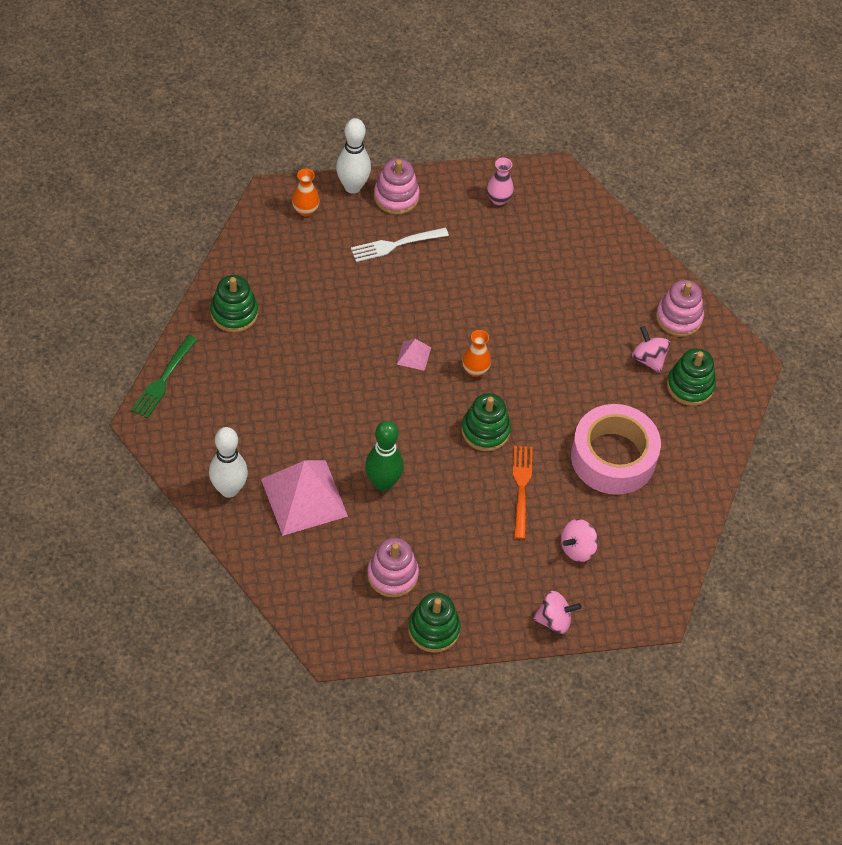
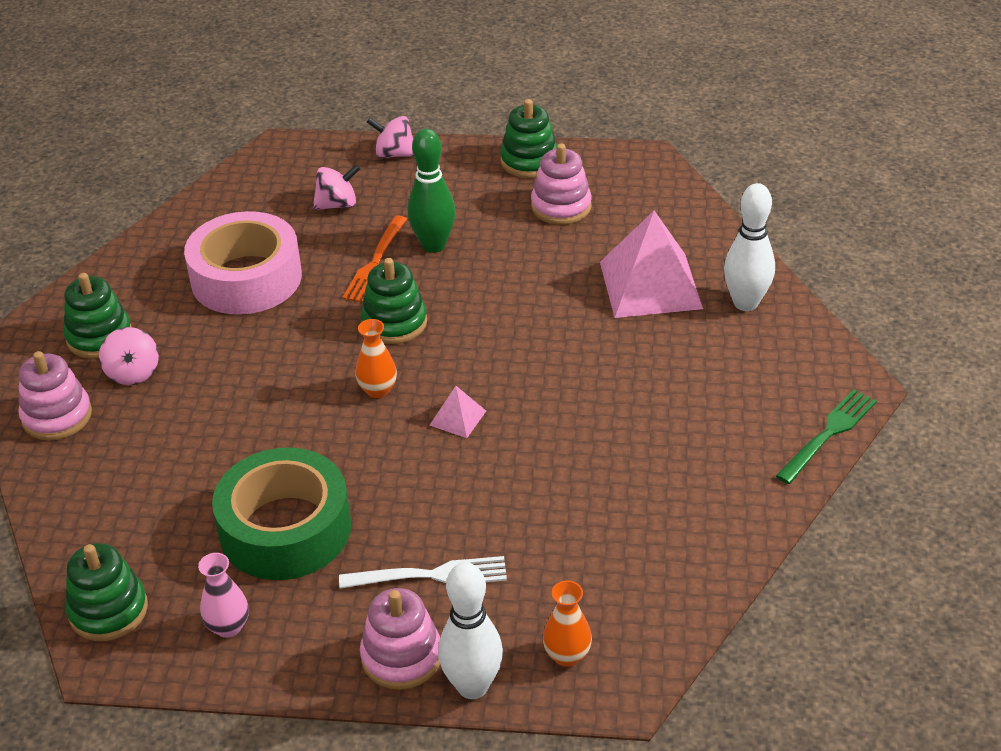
camera: 160 degrees left, 15 degrees down
(234, 313) = (714, 508): green stacking toy -> green stacking toy (108, 610)
(383, 483) = (546, 287): green bowling pin -> green bowling pin (433, 245)
(493, 261) = (285, 529): none -> green tape

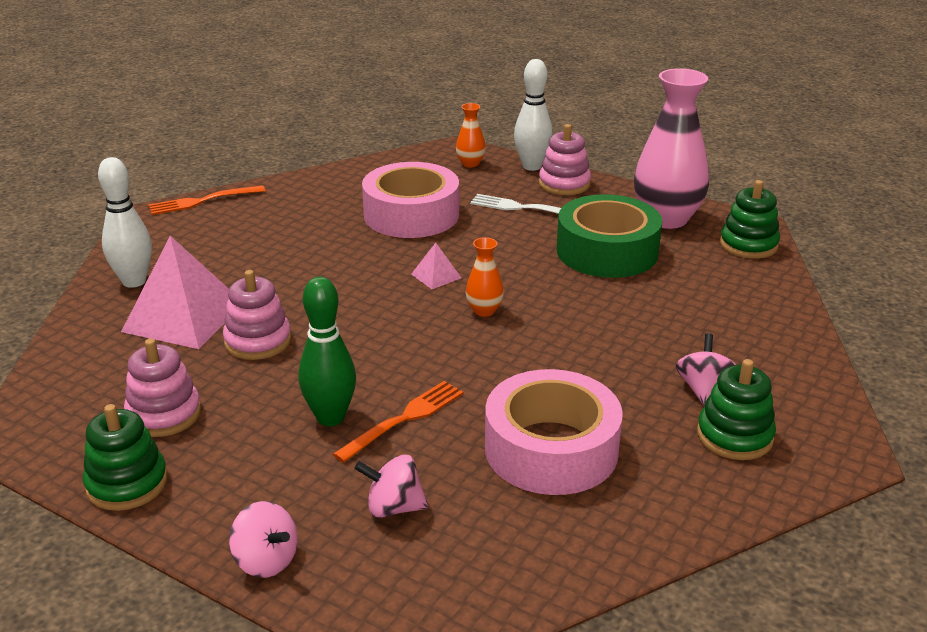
camera: 155 degrees left, 10 degrees down
(57, 416) = (785, 374): pink stacking toy -> pink stacking toy (258, 341)
(228, 627) = (666, 219): pink vase -> pink vase, size x2.21
(394, 322) = (430, 357): green stacking toy -> none
(561, 506) = (411, 215): none -> pink tape
(828, 434) = (203, 201): green fork -> orange fork

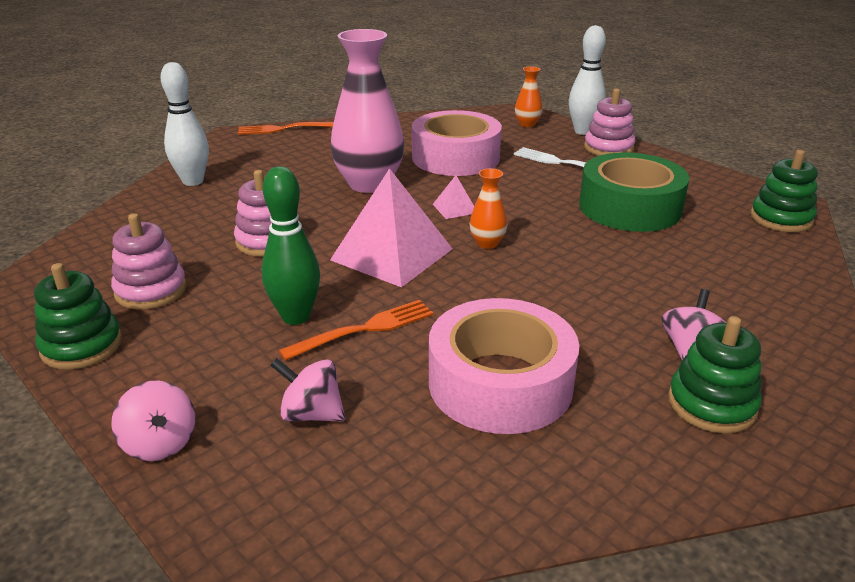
camera: 15 degrees right, 0 degrees up
(184, 317) = (216, 213): pink pyramid -> pink pyramid (392, 254)
(666, 219) = (700, 187): pink vase -> pink vase (369, 184)

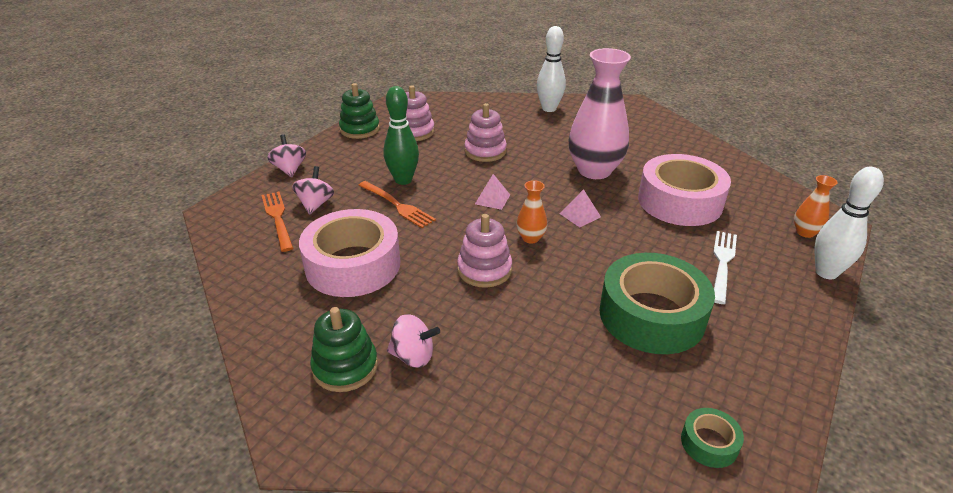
camera: 75 degrees right, 5 degrees up
(160, 444) = (290, 169): pink spinning top -> pink spinning top turned 120 degrees clockwise
(284, 129) = (662, 117): orange fork -> orange fork (277, 218)
(392, 254) = (492, 199): pink pyramid -> pink pyramid, size x0.44
(608, 148) = (795, 294): pink stacking toy -> pink stacking toy (484, 270)
(781, 218) = (709, 443): green stacking toy -> green tape

